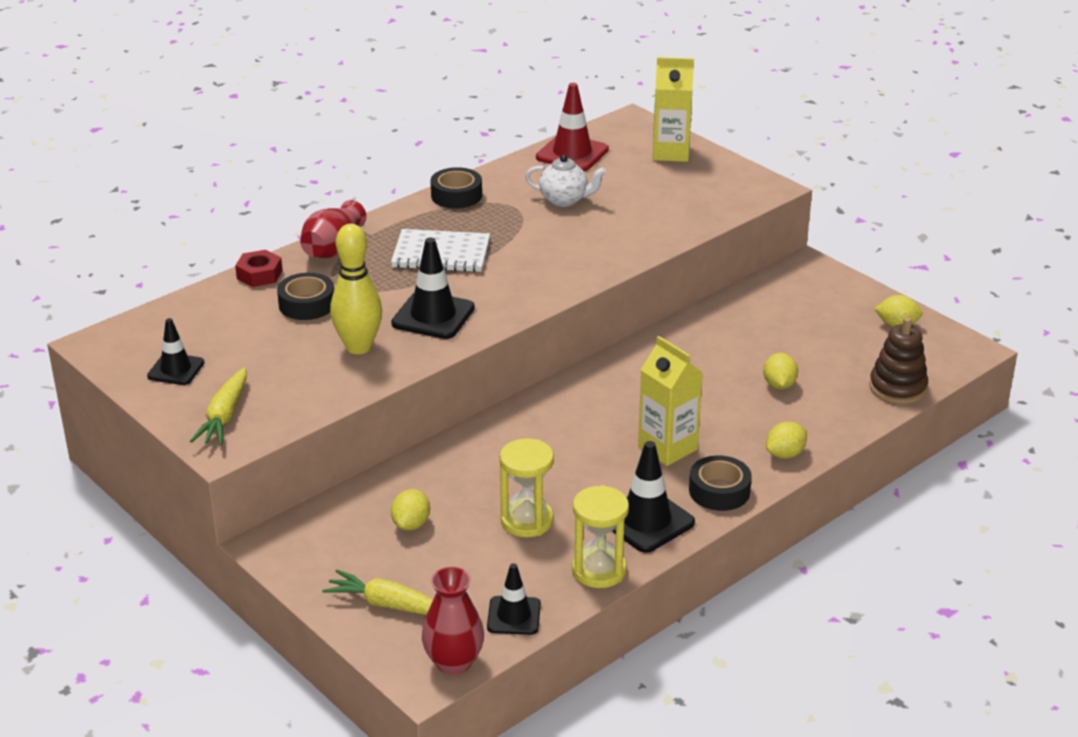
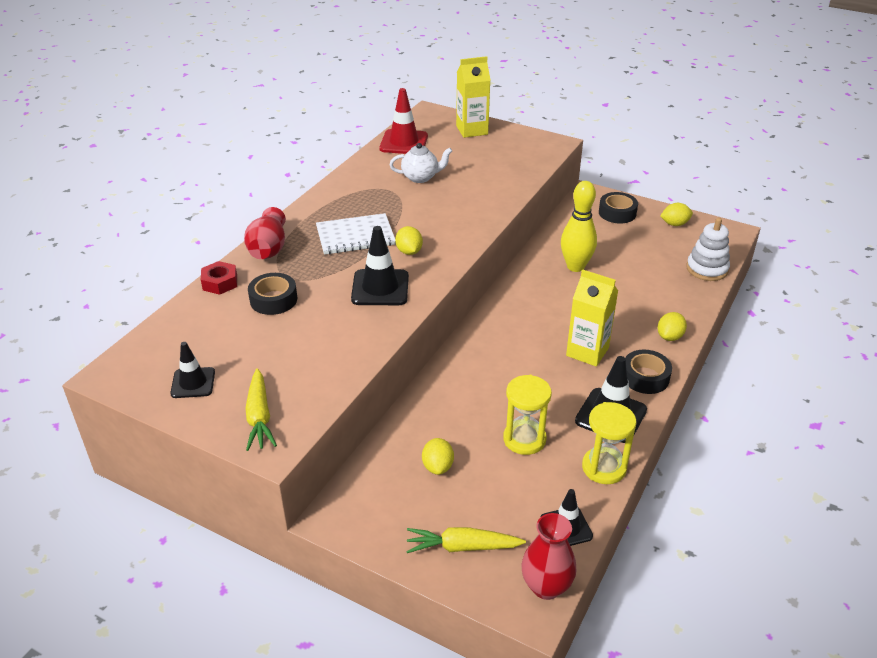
camera: 20 degrees left, 5 degrees up
(358, 347) = (337, 327): yellow bowling pin -> yellow bowling pin (575, 266)
(456, 195) = (339, 188): black tape -> black tape (617, 213)
(779, 385) = (630, 284): yellow lemon -> yellow lemon (409, 251)
(897, 388) = (707, 269): brown stacking toy -> white stacking toy

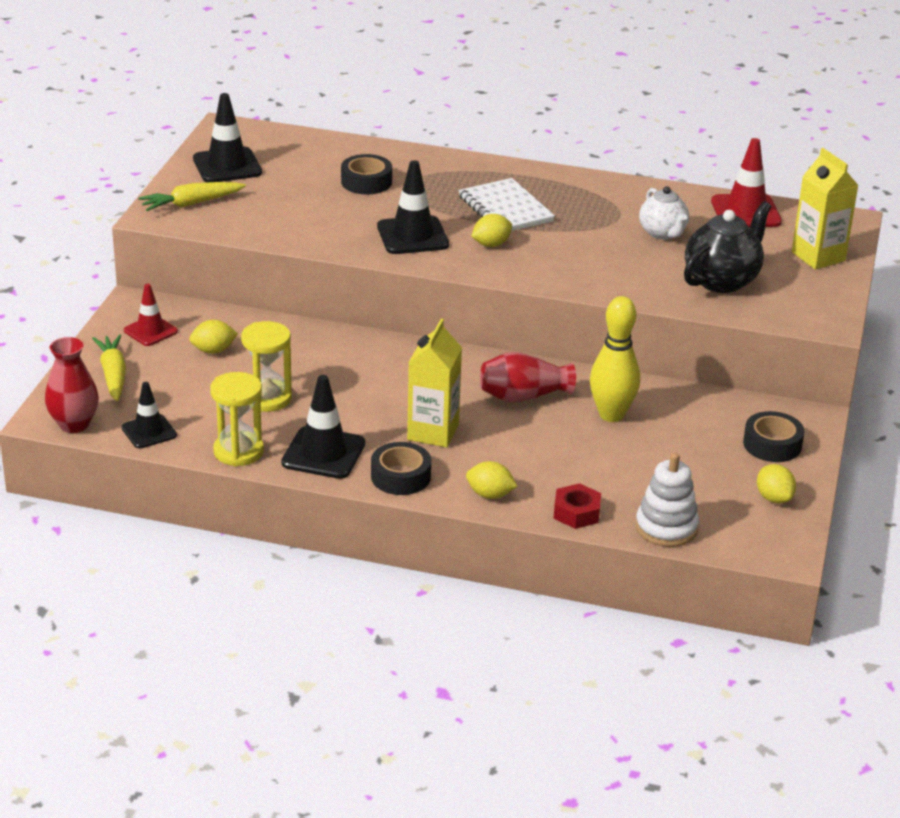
camera: 75 degrees right, 5 degrees down
(193, 383) = (227, 166): black traffic cone -> black traffic cone, size x1.55
(220, 283) = (383, 150): red nut -> red nut (576, 512)
(268, 249) = (454, 164): red vase -> red vase (523, 397)
(389, 510) = (150, 331): none -> red traffic cone
(492, 168) = (722, 281): none -> black teapot

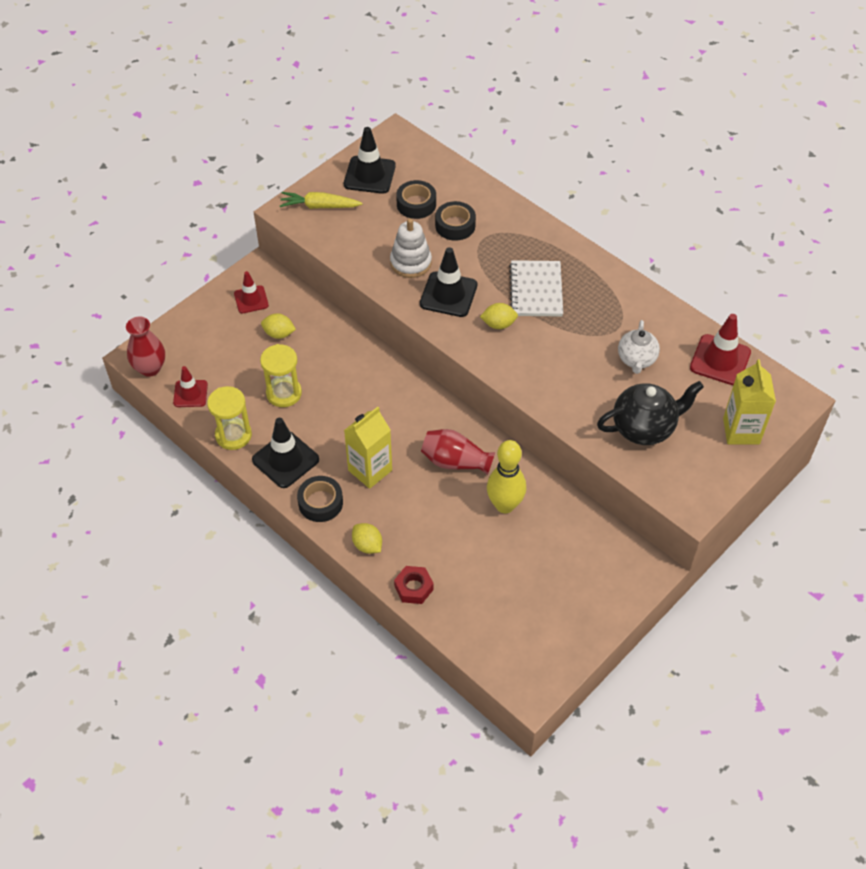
camera: 30 degrees right, 20 degrees up
(113, 374) = (202, 332): yellow carrot -> none
(149, 431) = (190, 394): black traffic cone -> red traffic cone
(666, 528) = (465, 630): white stacking toy -> white stacking toy (410, 263)
(772, 444) = (601, 584): black tape -> black tape (416, 204)
(774, 498) = (562, 636): yellow lemon -> none

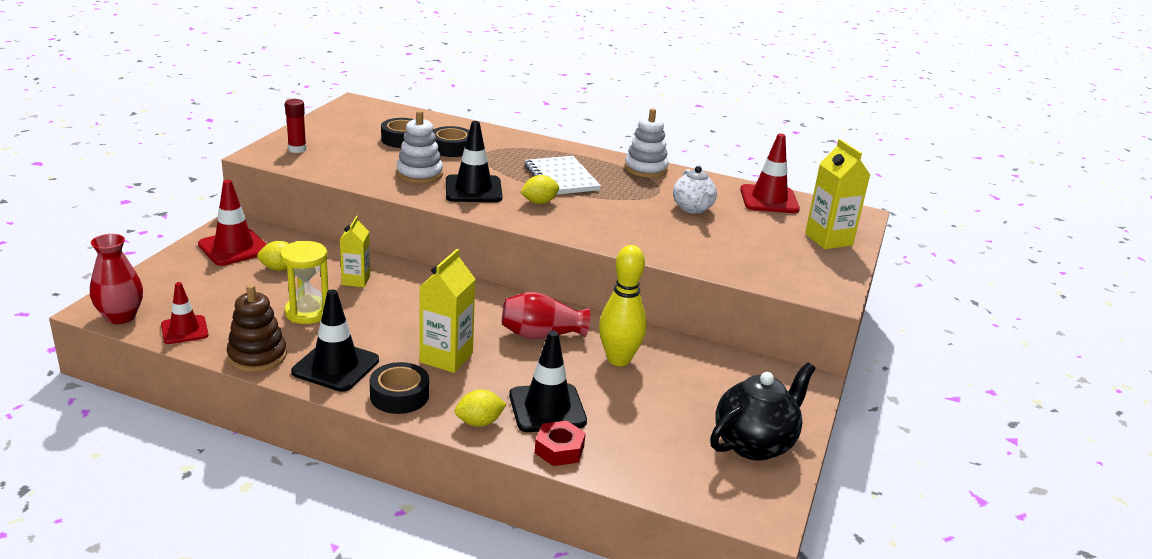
camera: 25 degrees left, 25 degrees down
(233, 435) = (257, 356): yellow hourglass -> brown stacking toy
(251, 299) = (234, 248): red traffic cone -> red traffic cone, size x1.55
(319, 206) = (297, 149): yellow carrot -> red glue stick
(333, 361) = (356, 280): none -> yellow carton
(367, 545) = (479, 422): yellow lemon -> yellow lemon turned 45 degrees counterclockwise
(369, 175) = (342, 127): black traffic cone -> black traffic cone (547, 408)
(624, 289) = (645, 169): none -> white stacking toy
(644, 428) = (738, 250): black teapot -> black teapot (754, 444)

